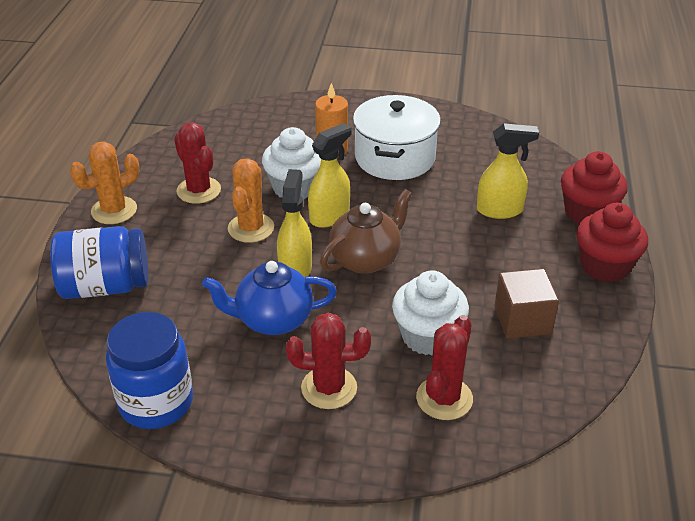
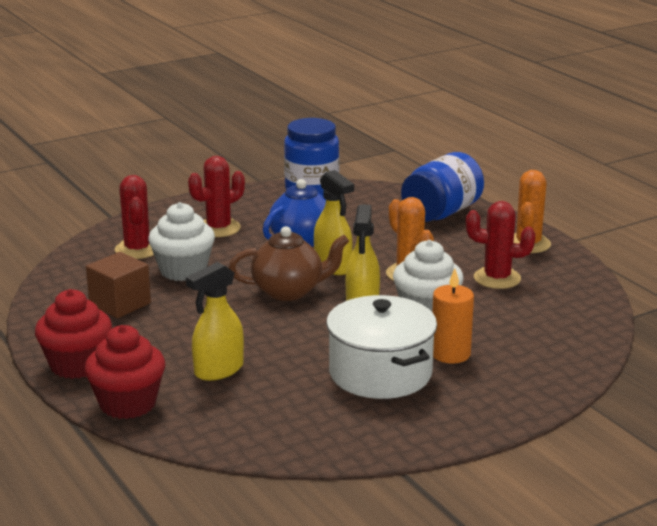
camera: 140 degrees right, 15 degrees down
(366, 259) = (289, 291): brown teapot -> brown teapot turned 105 degrees counterclockwise

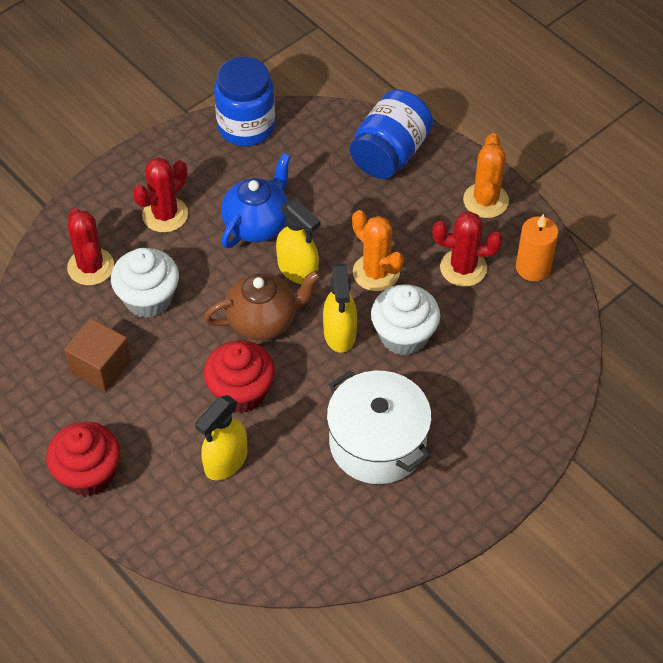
camera: 10 degrees left, 30 degrees up
(128, 404) = (154, 527): red cupcake -> red cupcake (241, 392)
(450, 354) = (437, 402): orange candle -> orange candle (533, 267)

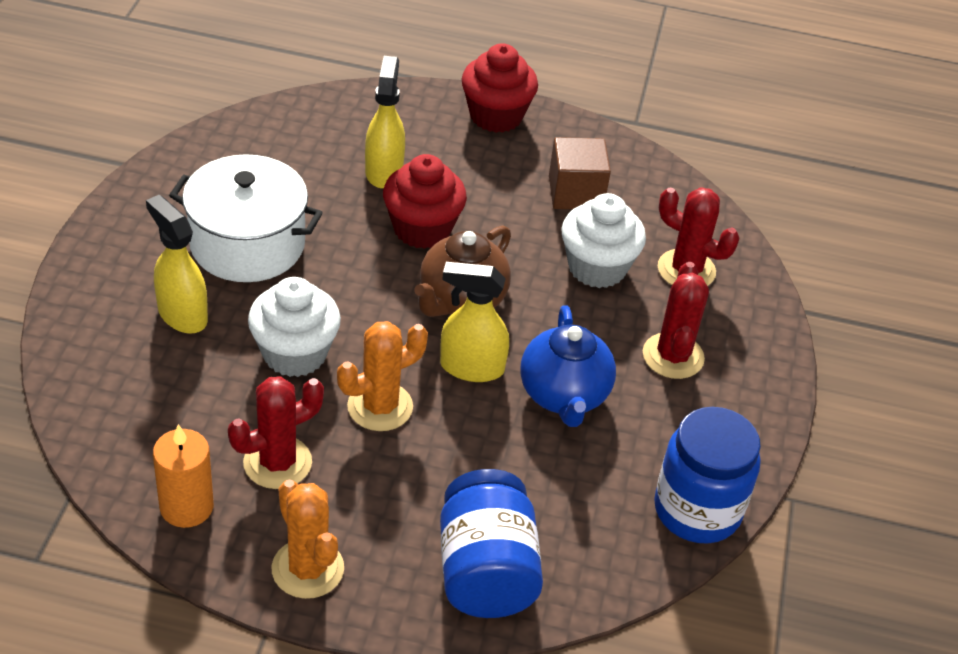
camera: 140 degrees right, 10 degrees down
(340, 334) = (368, 324): yellow spray bottle -> yellow spray bottle (182, 314)
(376, 272) = (380, 407): orange cactus -> orange cactus turned 45 degrees counterclockwise

